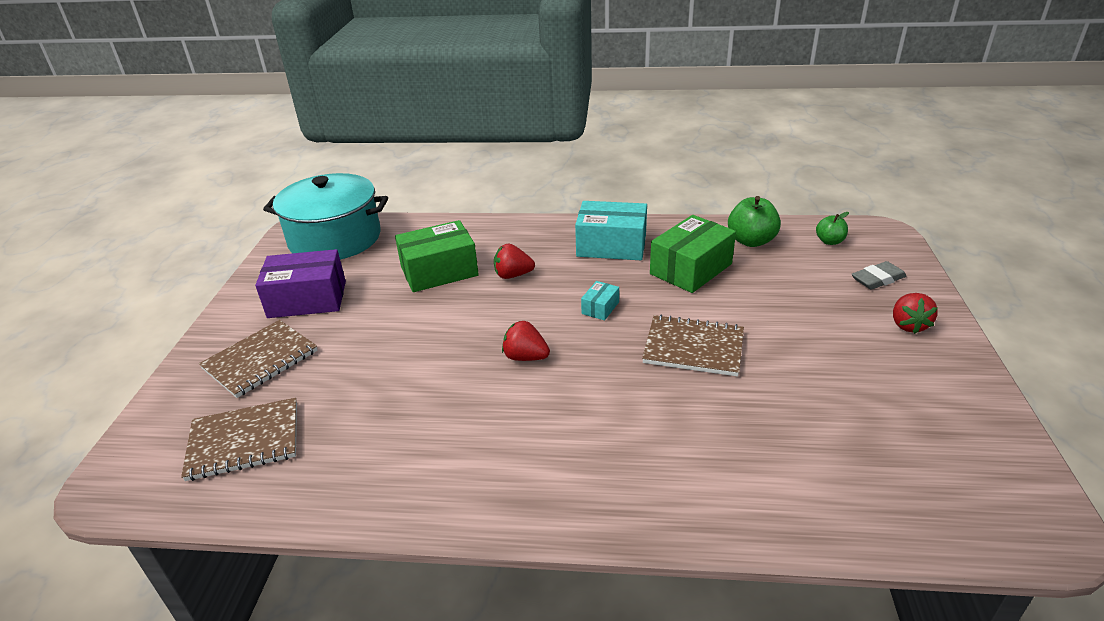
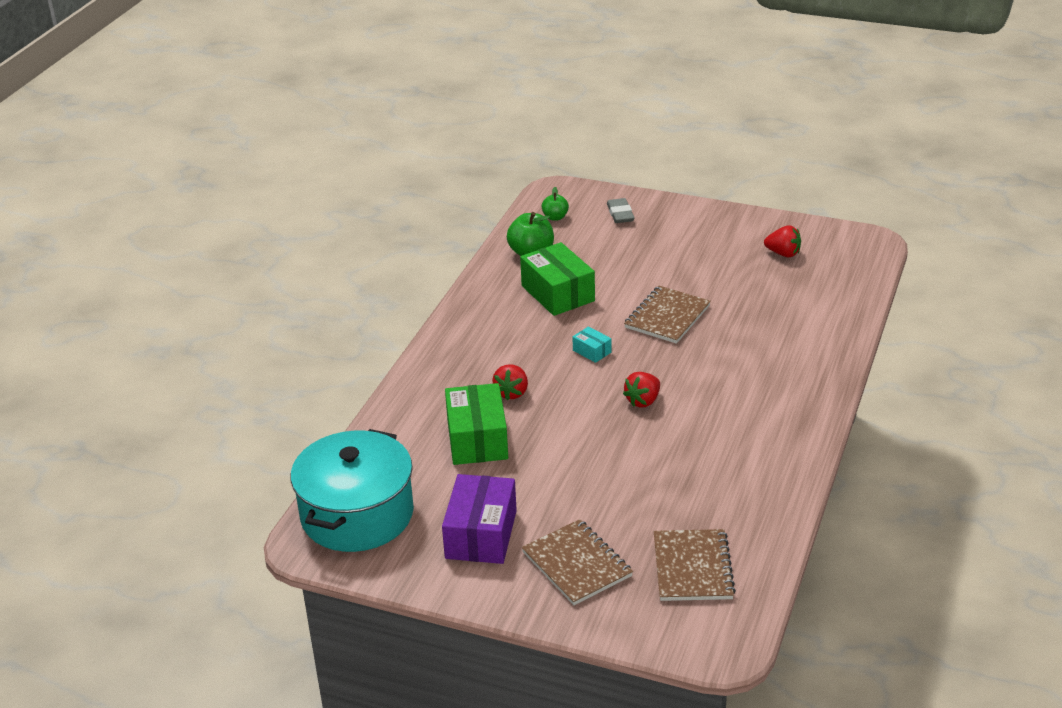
camera: 75 degrees left, 0 degrees up
(611, 245) = (493, 327): turquoise box -> none
(908, 325) = (682, 221): red strawberry -> red strawberry (783, 253)

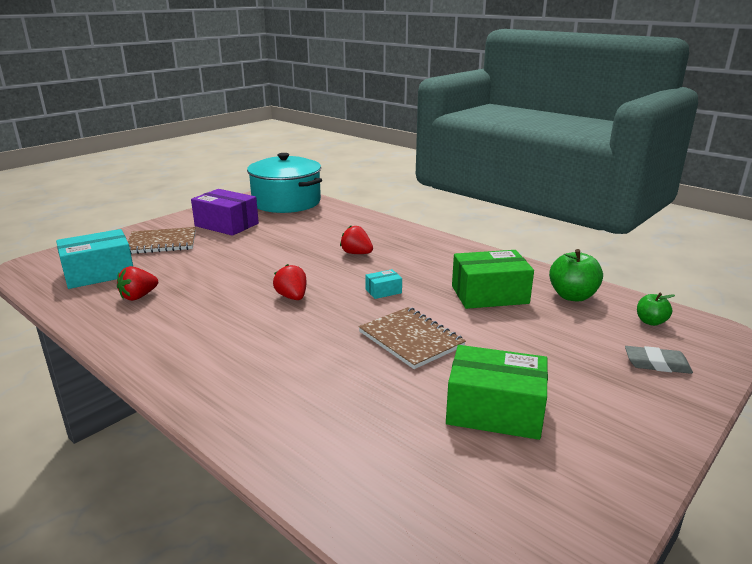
camera: 110 degrees right, 10 degrees down
(477, 439) = (316, 236): green box -> green box (494, 410)
(692, 567) = (99, 273): brown notebook -> turquoise box
(783, 253) = (510, 473): red strawberry -> red strawberry (139, 296)

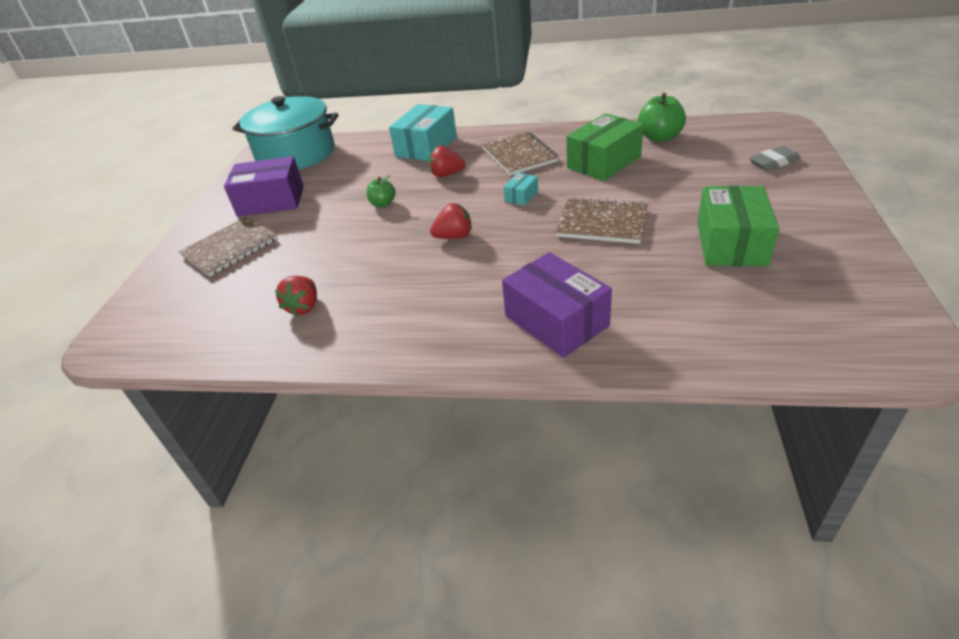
camera: 30 degrees left, 15 degrees up
(99, 273) = (215, 308): turquoise box -> turquoise box (426, 146)
(260, 391) = (556, 321): none -> purple box
(292, 297) = (454, 236): red strawberry -> red strawberry turned 135 degrees clockwise
(430, 262) = (519, 155): none -> brown notebook
(494, 410) = (731, 243): green box -> green box turned 60 degrees counterclockwise
(650, 322) = (731, 134): green apple -> green apple (383, 204)

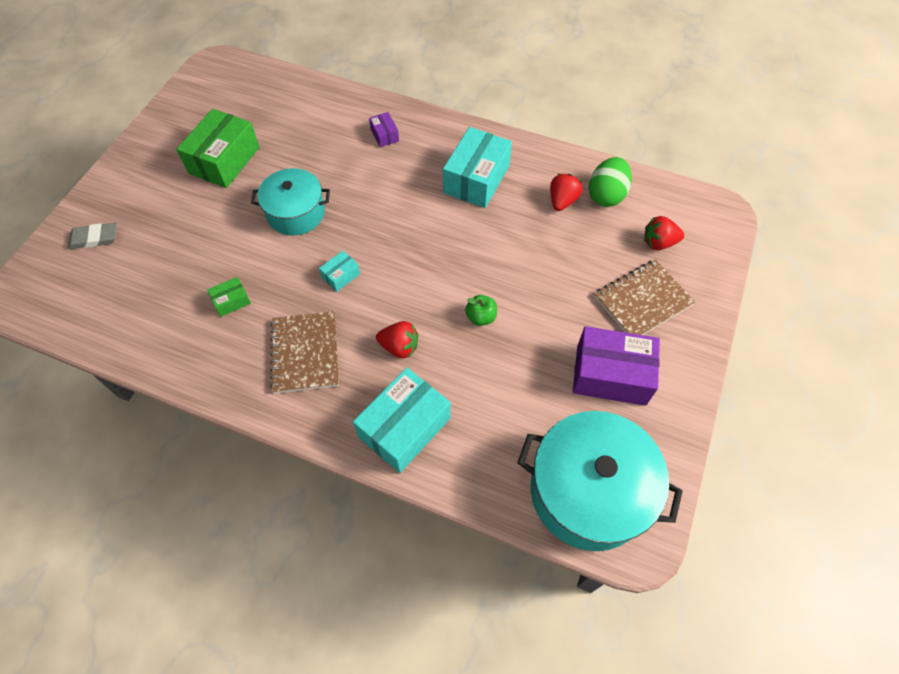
camera: 170 degrees left, 20 degrees up
(247, 326) = (606, 195): none -> green egg
(413, 302) = (476, 179): none -> turquoise box
(454, 236) = (424, 240): red strawberry -> red strawberry (659, 243)
(556, 321) = (384, 135): purple box -> purple box, size x0.46
(602, 223) = (296, 213): brown notebook -> turquoise pot
(603, 162) = (232, 301): green box -> green box, size x0.46
(659, 137) = (144, 324): green apple -> none

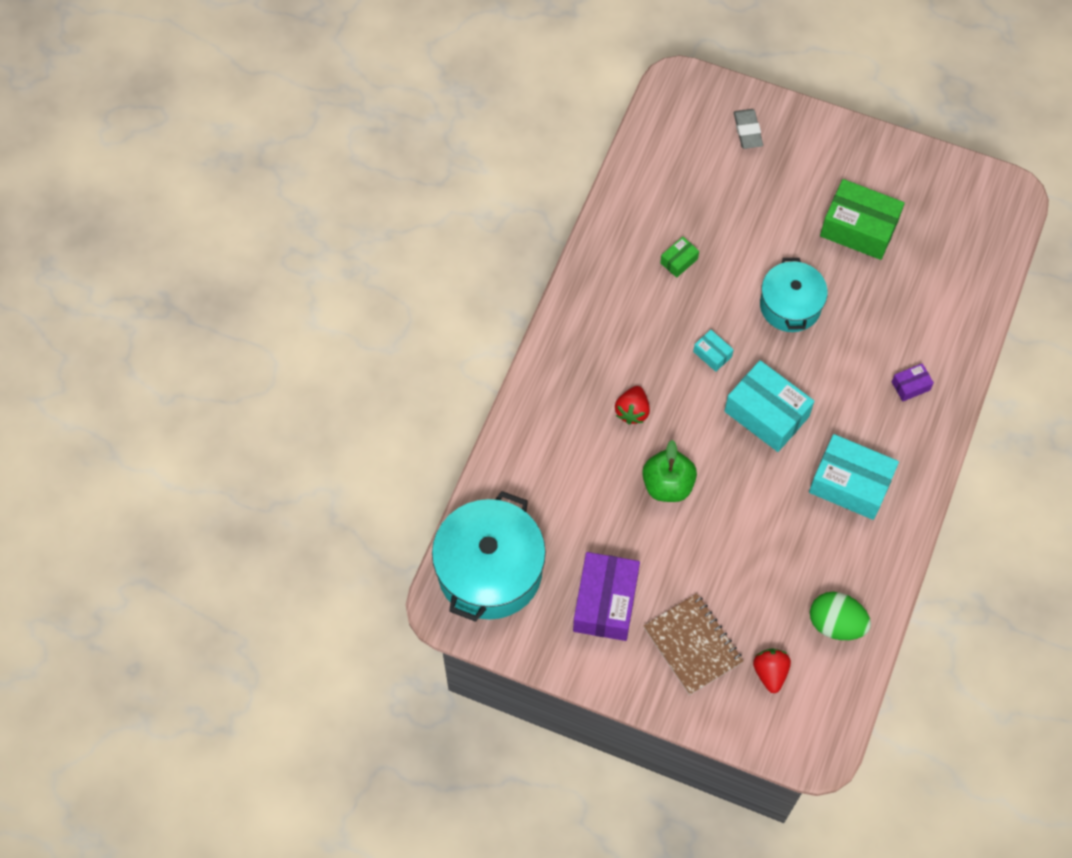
camera: 90 degrees right, 5 degrees up
(232, 301) = (679, 261): green box -> green box turned 75 degrees clockwise
(305, 353) = (624, 330): brown notebook -> none
(404, 427) = (549, 418): turquoise box -> turquoise box (766, 414)
(481, 317) = (667, 485): green apple -> green apple, size x1.69
(562, 201) = (824, 574): red strawberry -> none

